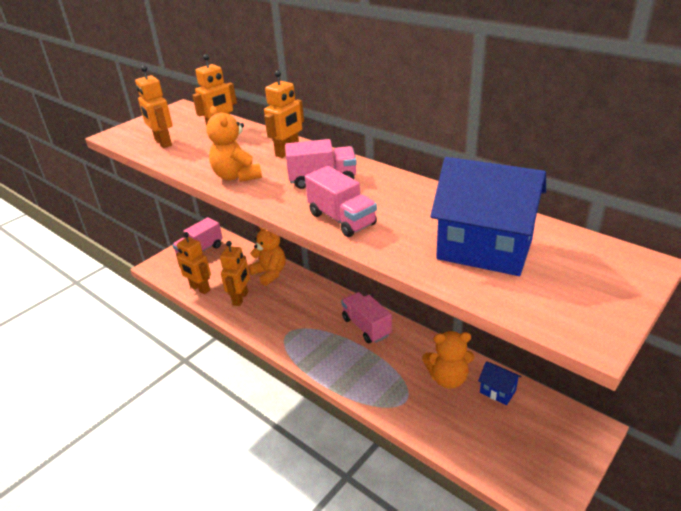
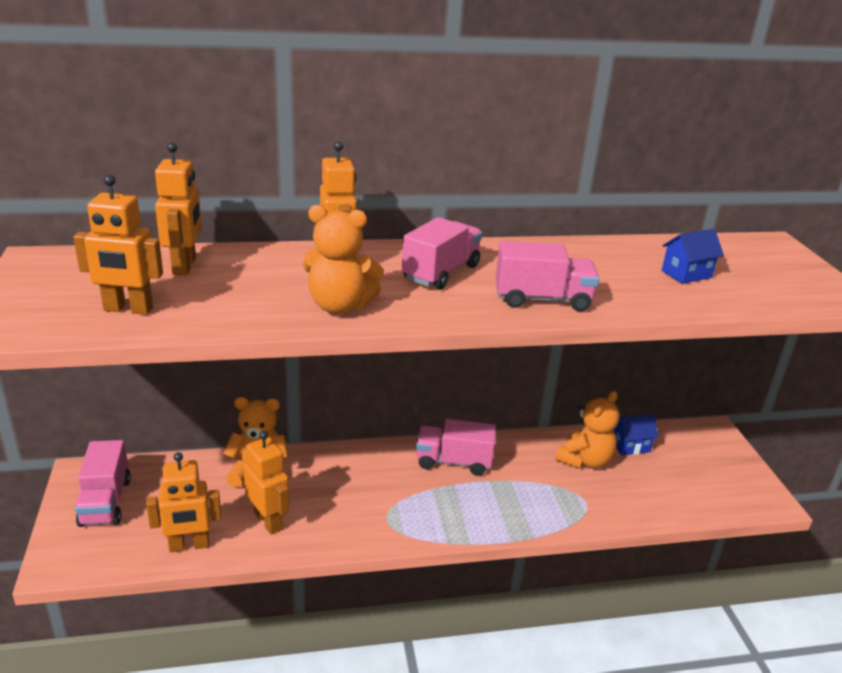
camera: 55 degrees left, 5 degrees down
(484, 250) = (686, 274): blue house -> blue house, size x0.46

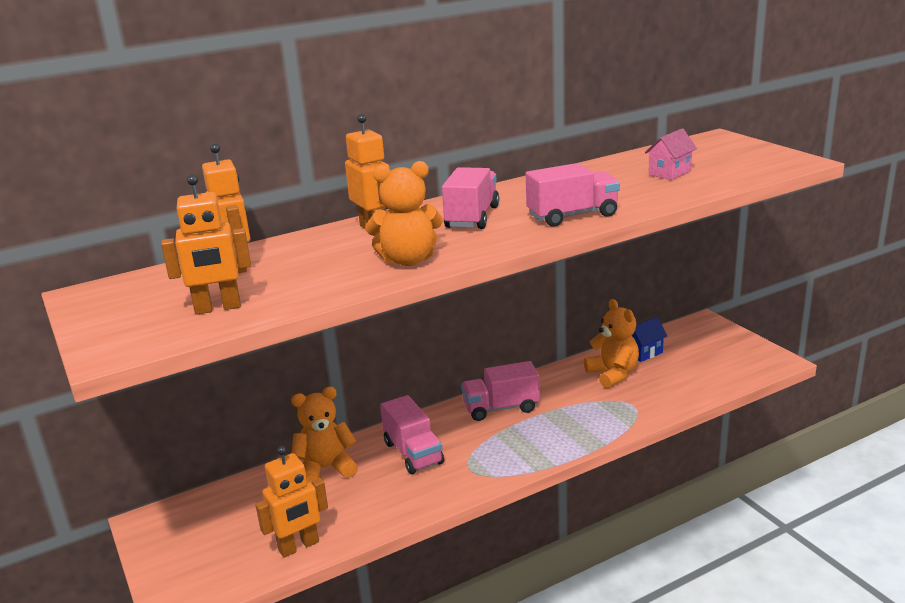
camera: 15 degrees left, 5 degrees down
(105, 502) = (188, 538): pink truck -> pink truck (413, 453)
(268, 521) = (362, 504): orange robot -> none
(585, 460) = (613, 374): orange teddy bear -> orange teddy bear turned 45 degrees counterclockwise
(686, 274) = (670, 173): blue house -> pink house

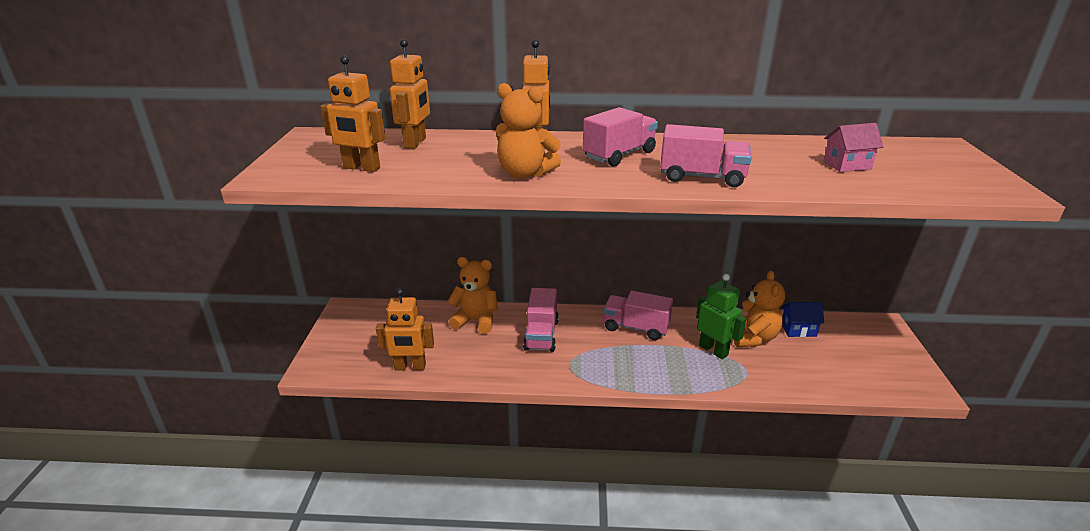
camera: 30 degrees right, 5 degrees up
(589, 399) = (713, 350): none -> green robot

